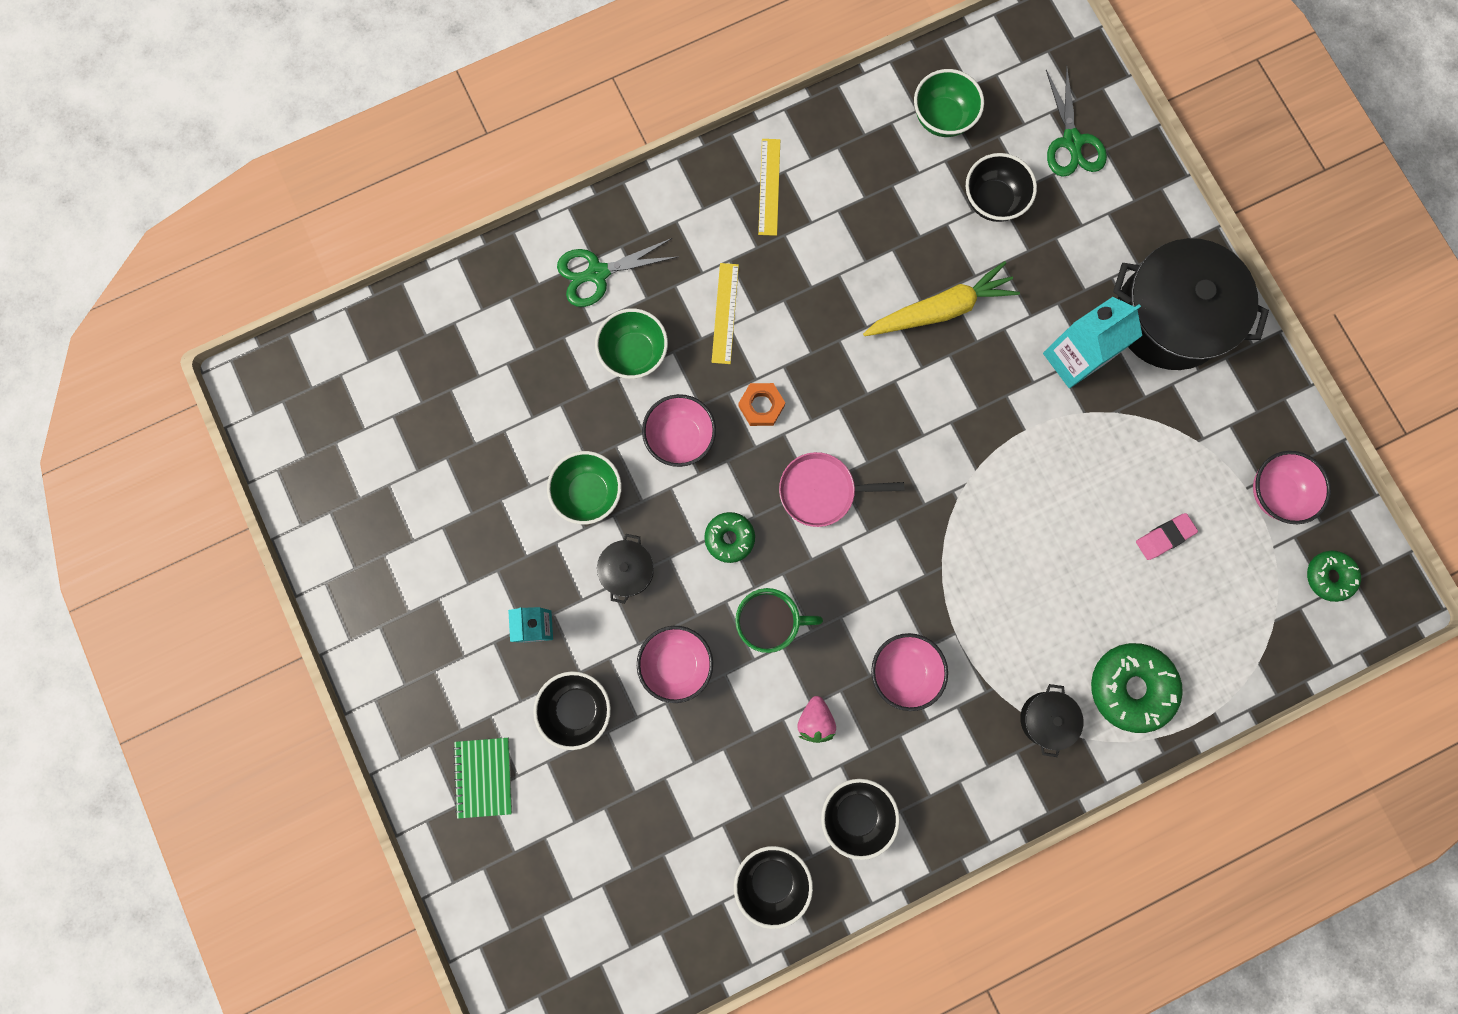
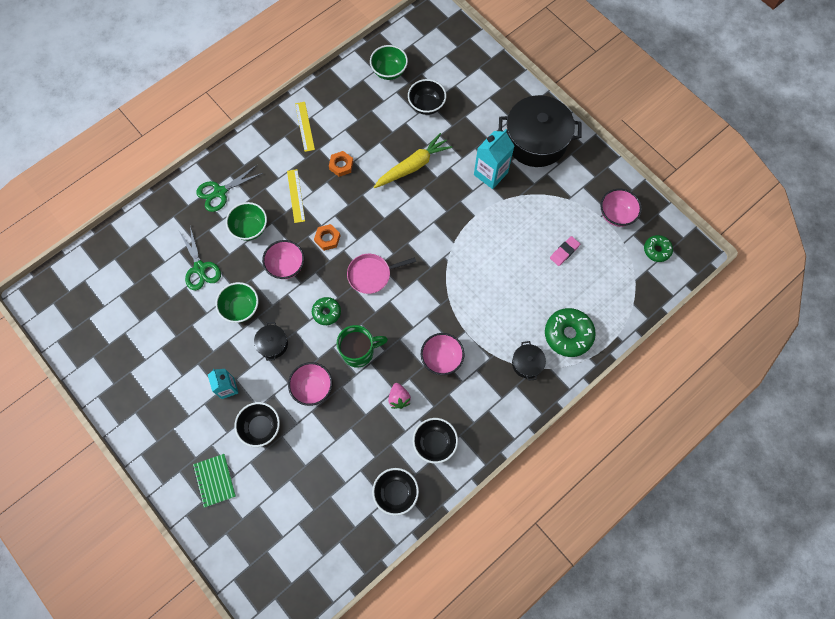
camera: 15 degrees left, 10 degrees down
(816, 276) = (341, 165): none -> orange nut
(1071, 141) = (460, 67): green scissors -> green scissors (200, 268)

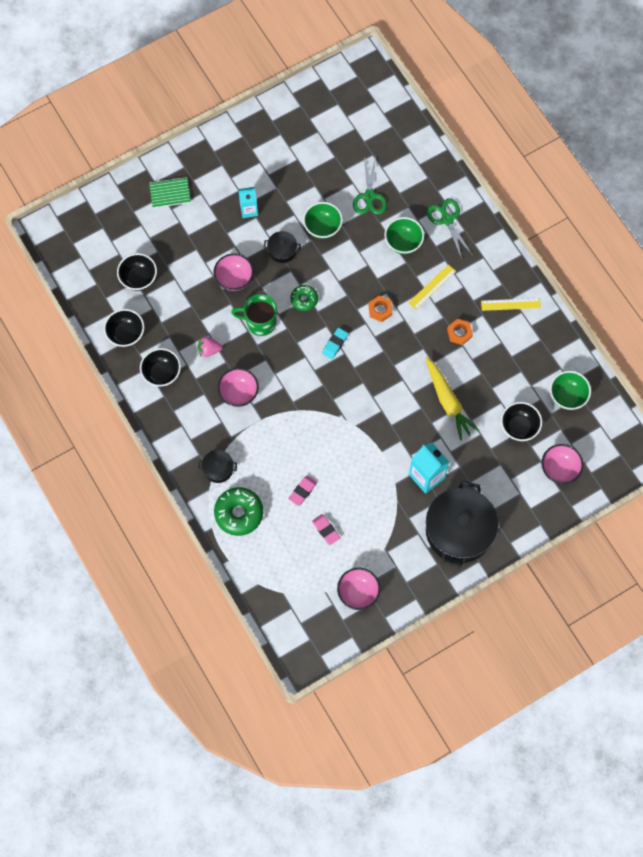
camera: 100 degrees right, 0 degrees up
(200, 268) = (369, 196): green scissors -> green scissors turned 75 degrees counterclockwise
(261, 427) = (207, 233): black bowl -> black bowl (139, 279)
(286, 266) = (358, 270): pink bowl -> pink bowl (559, 469)
(296, 196) = (432, 287): yellow ruler -> yellow ruler turned 45 degrees counterclockwise
(359, 352) = (260, 322): green mug -> green mug turned 105 degrees clockwise
(371, 275) = (335, 344): pink pan -> turquoise eraser
(531, 279) = (302, 491): none -> pink eraser
(657, 250) = (311, 623): green donut -> none

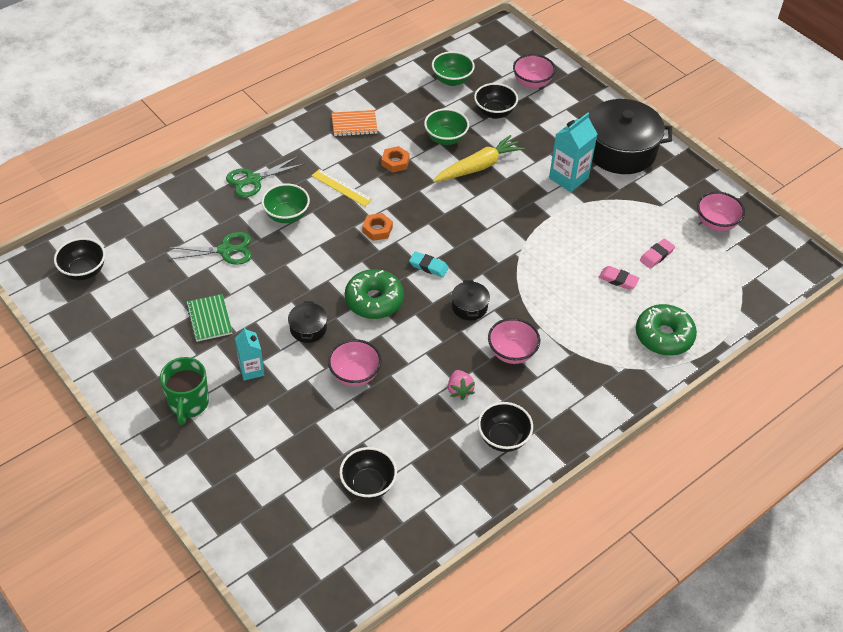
camera: 100 degrees left, 20 degrees down
(126, 334) = (455, 488): black bowl -> black bowl (84, 271)
(170, 193) = (230, 464): green notebook -> green notebook (209, 319)
(218, 469) = (615, 362): black pot -> black pot (469, 307)
(260, 322) = (412, 341): green mug -> green mug (188, 404)
(304, 299) = (374, 300): green donut -> green donut, size x1.69
(322, 227) = (272, 291): green bowl -> green bowl (445, 139)
(510, 304) = (354, 124): yellow ruler -> orange notebook

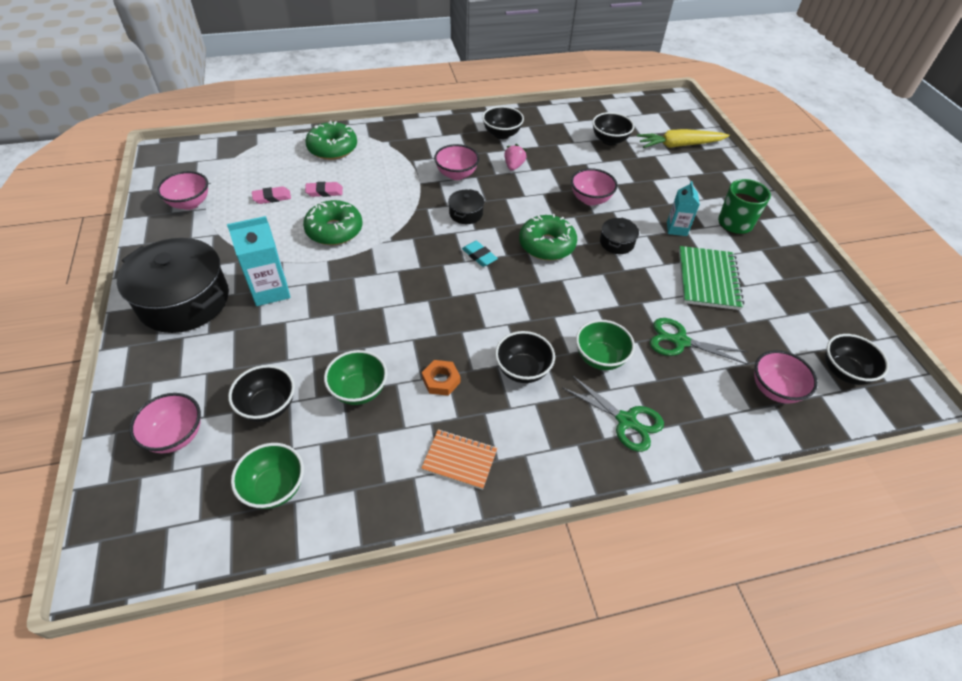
camera: 155 degrees left, 0 degrees up
(143, 237) = (774, 389): none -> pink bowl
(209, 319) = (708, 279): green notebook -> green notebook, size x1.52
(253, 180) = (626, 421): green scissors -> green scissors turned 45 degrees clockwise
(341, 187) = (522, 370): yellow ruler -> black bowl
(377, 229) = (508, 307): orange nut -> none
(478, 167) = (351, 338): yellow carrot -> yellow carrot (679, 145)
(571, 244) = (334, 230): none -> green donut
(618, 280) = (324, 192): pink eraser -> pink eraser turned 60 degrees counterclockwise

